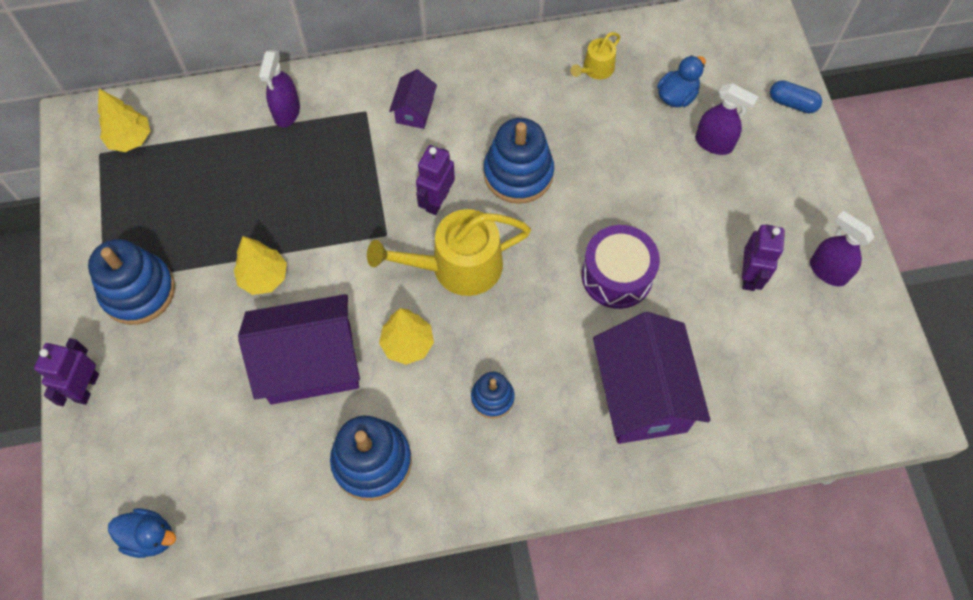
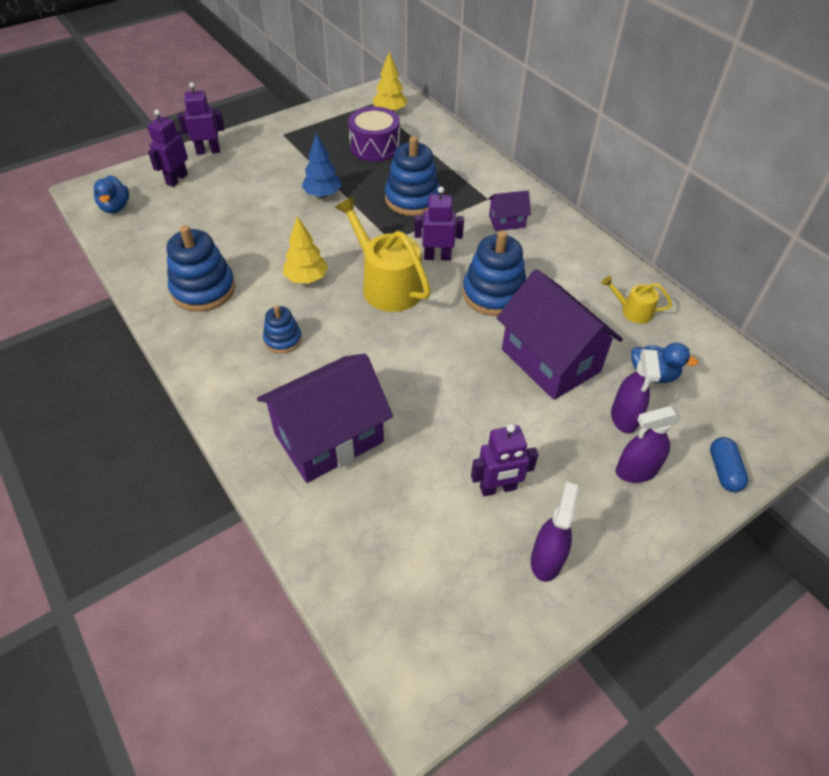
camera: 65 degrees right, 15 degrees down
(130, 443) = (177, 179): none -> purple robot
(138, 291) = (284, 148): blue stacking toy -> blue stacking toy (412, 199)
(264, 277) = (323, 195): yellow tree -> blue tree
(287, 112) = (458, 164): purple spray bottle -> purple spray bottle (636, 471)
(310, 363) = (267, 236): purple house -> purple house (550, 360)
(617, 275) = (437, 385): purple drum -> purple drum (374, 147)

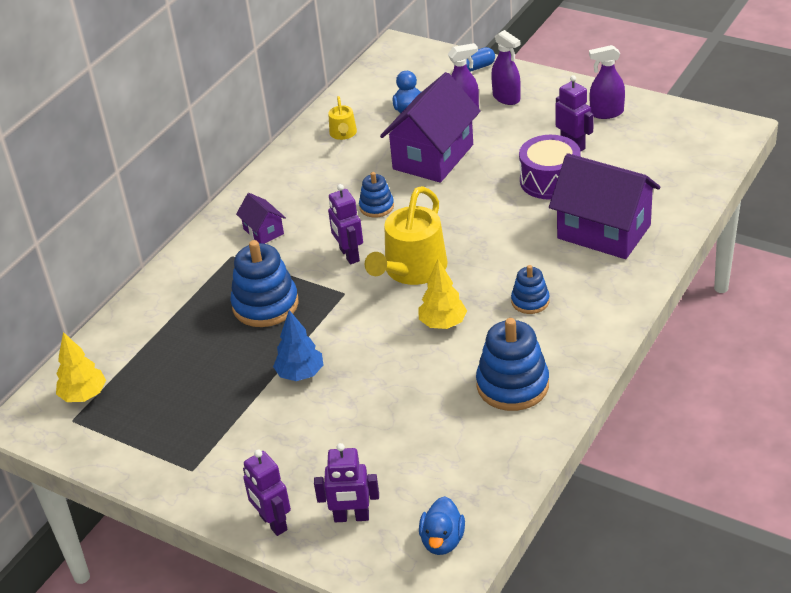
camera: 110 degrees left, 10 degrees down
(115, 207) = (442, 541): blue duck -> blue duck turned 135 degrees clockwise
(374, 147) = (177, 374): purple drum -> purple drum (550, 180)
(493, 294) = (376, 207): blue stacking toy -> blue stacking toy, size x0.56

